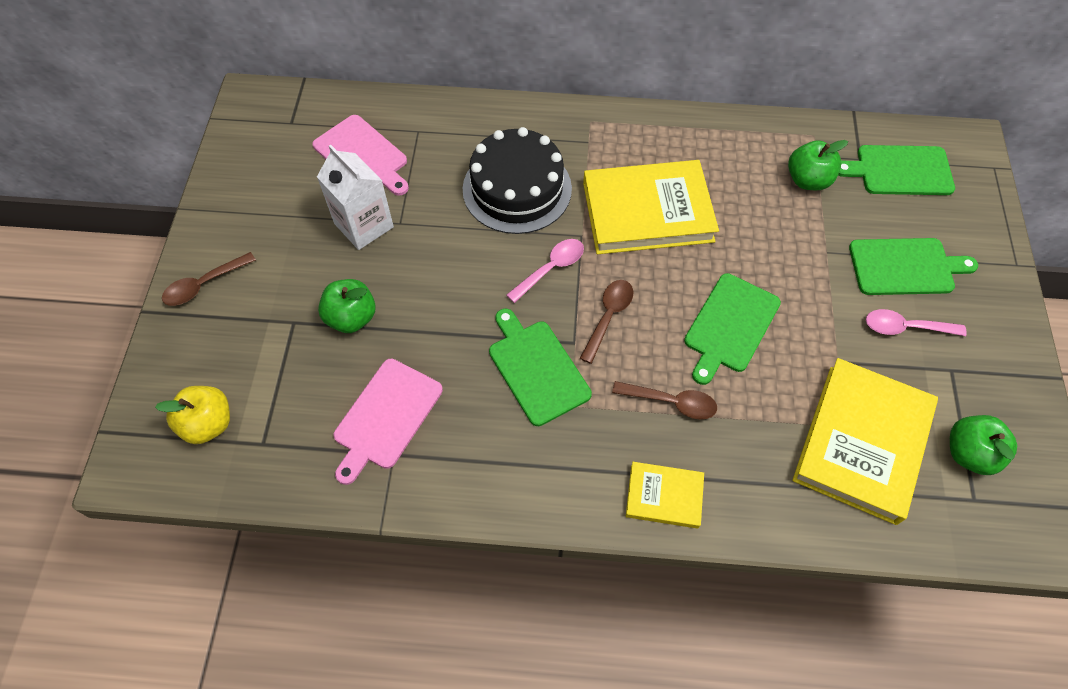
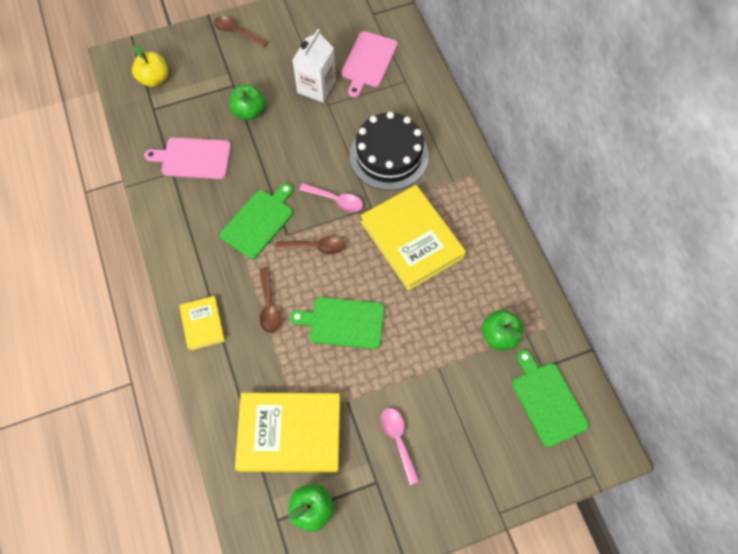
camera: 65 degrees right, 5 degrees up
(905, 267) = (453, 427): green cutting board -> none

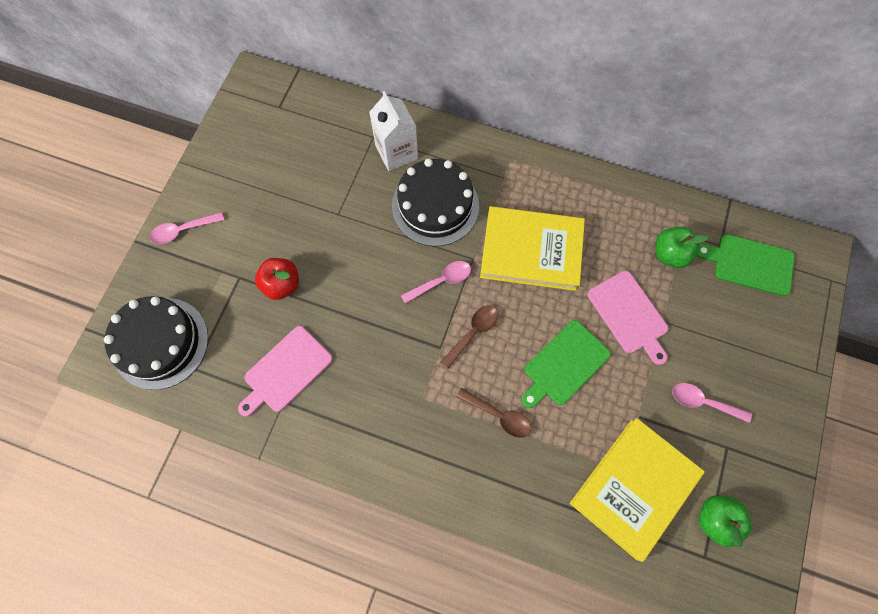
camera: 50 degrees left, 5 degrees up
(154, 79) = (161, 343): yellow apple -> black cake
(202, 324) = (469, 488): yellow book -> none
(237, 32) = (183, 230): brown spoon -> pink spoon
(249, 111) = (282, 284): green apple -> red apple
(259, 221) = (406, 361): green cutting board -> none
(316, 87) = (311, 209): white carton -> white carton (396, 152)
(368, 62) = (325, 149): pink cutting board -> pink cutting board (629, 315)

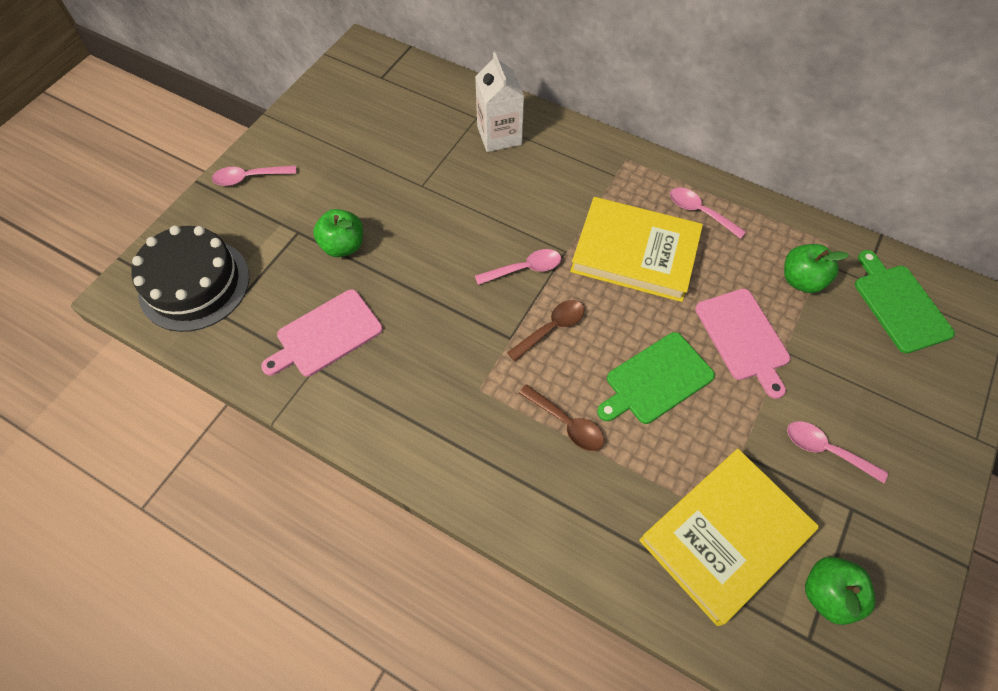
camera: 10 degrees right, 10 degrees down
(282, 284) = (343, 246): red apple -> green apple
(435, 206) = (532, 193): black cake -> none
(580, 202) = (700, 212): none -> pink spoon
(749, 264) = (899, 305): green cutting board -> green cutting board turned 45 degrees clockwise

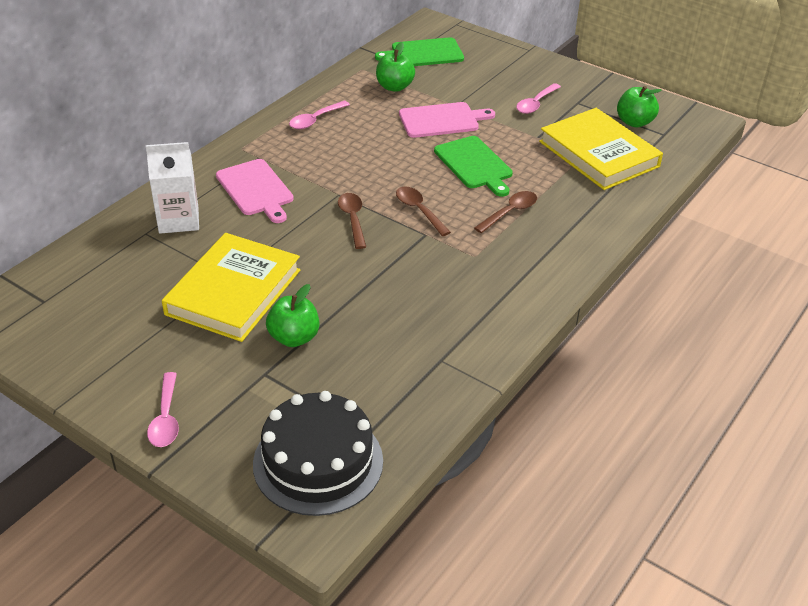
camera: 85 degrees left, 20 degrees down
(326, 335) = (404, 352): pink cutting board -> pink cutting board (256, 189)
(524, 269) = (352, 219): pink spoon -> brown spoon
(635, 253) = (350, 158): yellow book -> yellow book (233, 292)

